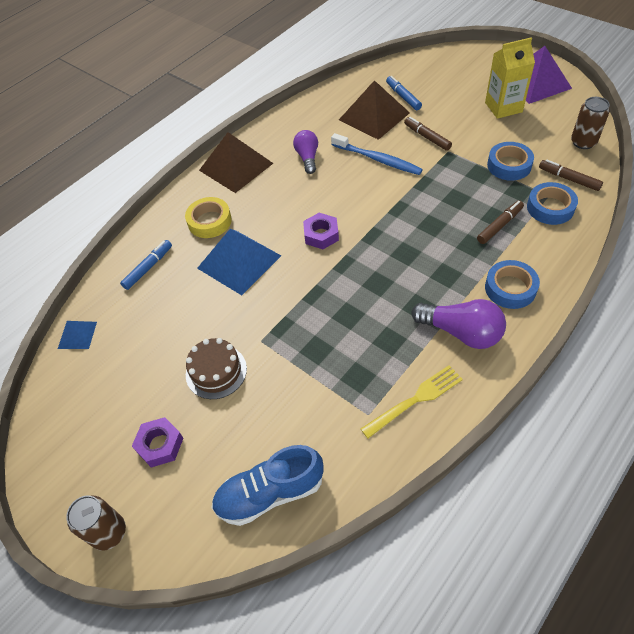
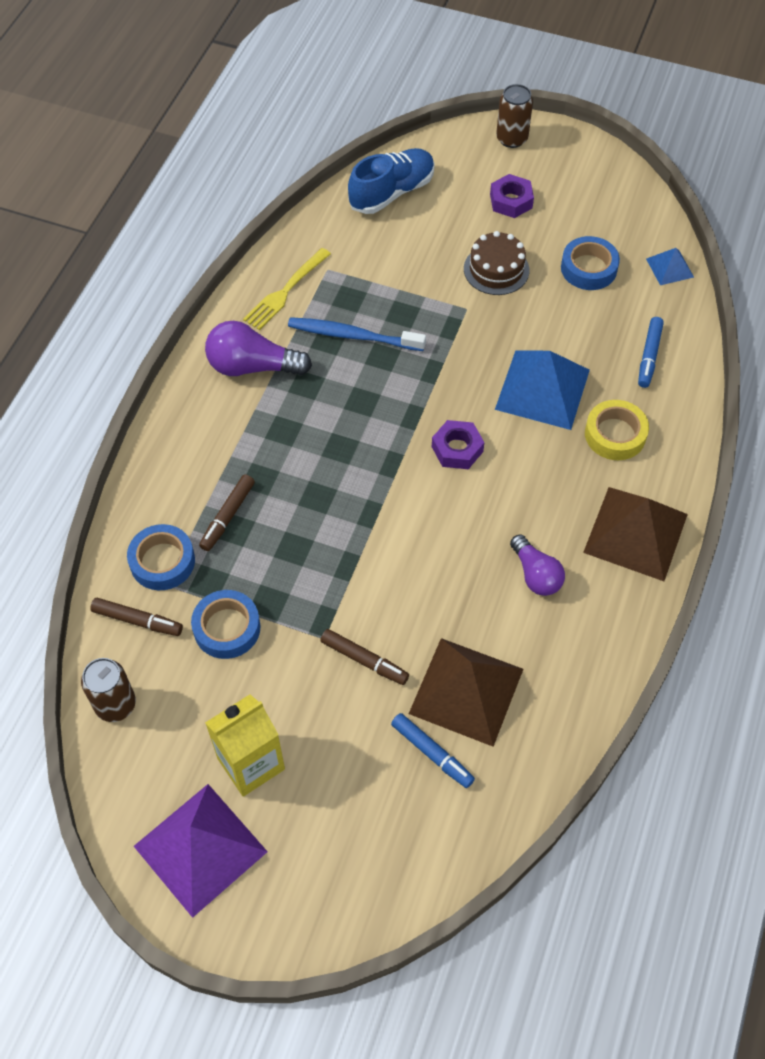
camera: 155 degrees right, 5 degrees up
(377, 159) = (428, 595): blue toothbrush -> blue toothbrush (353, 336)
(510, 288) = (204, 430): blue tape -> blue tape (588, 268)

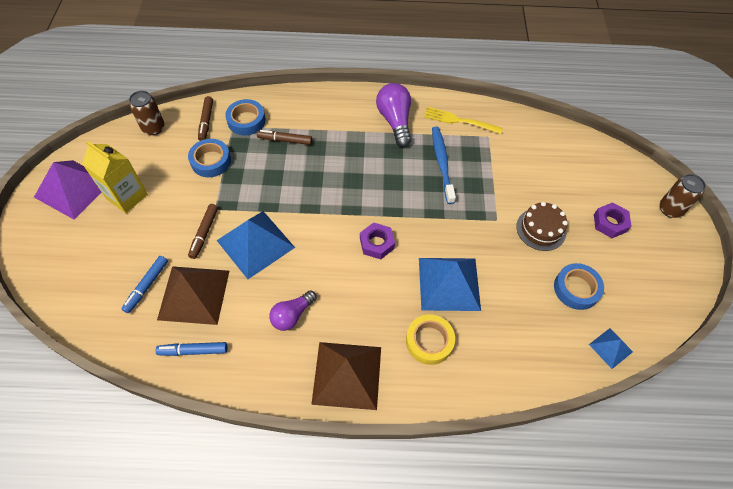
camera: 70 degrees right, 0 degrees up
(392, 192) = (572, 152): blue shoe -> none
(407, 595) = (255, 244): none -> blue pyramid
(649, 356) = (513, 350): blue marker -> blue marker (193, 351)

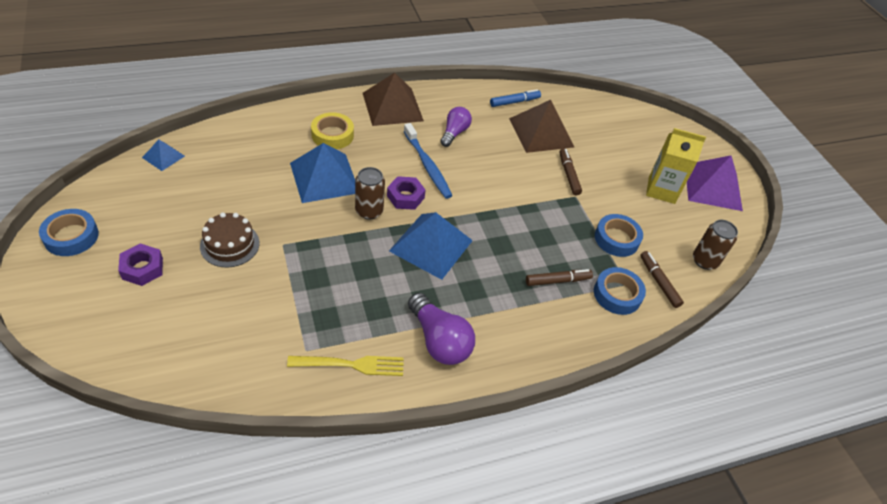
camera: 155 degrees right, 10 degrees down
(147, 286) = (582, 131): blue marker -> none
(255, 244) = (518, 175): blue pyramid -> blue pyramid (431, 245)
(442, 164) = (360, 295): blue toothbrush -> blue toothbrush (427, 165)
(576, 289) = (192, 196): blue tape -> blue tape (71, 236)
(670, 209) = (54, 303): brown can -> brown can (369, 211)

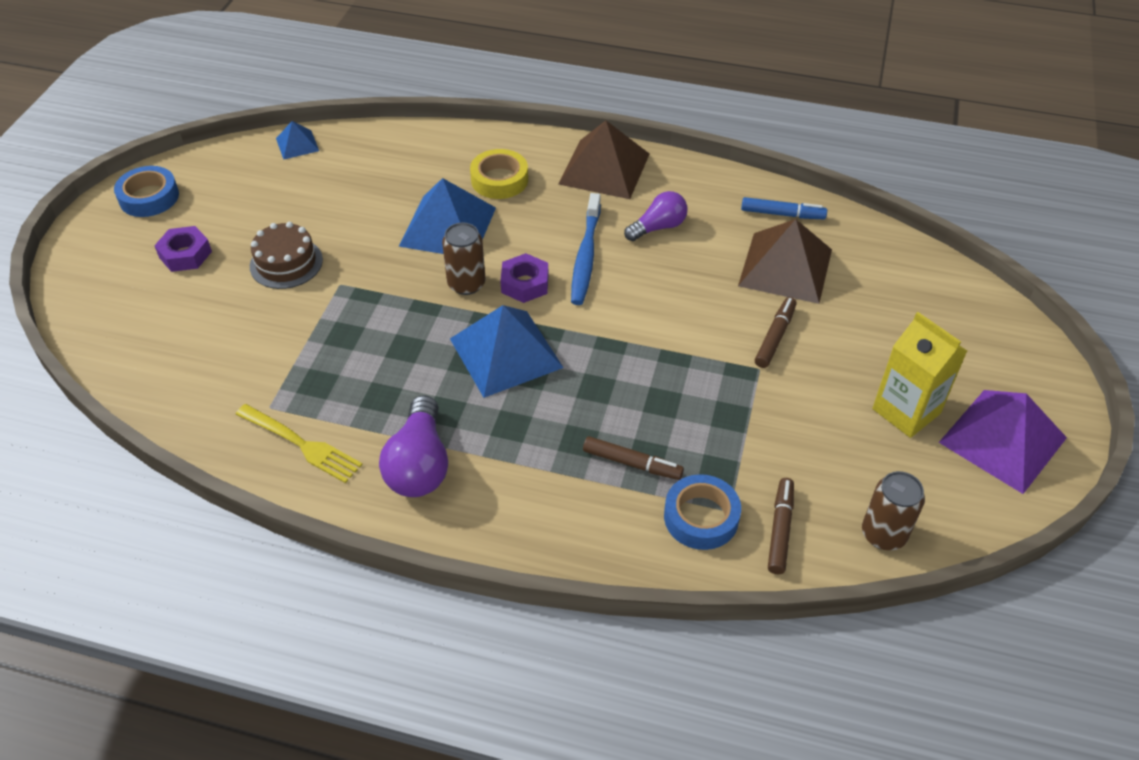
camera: 40 degrees right, 0 degrees up
(616, 239) = (768, 447): blue tape -> none

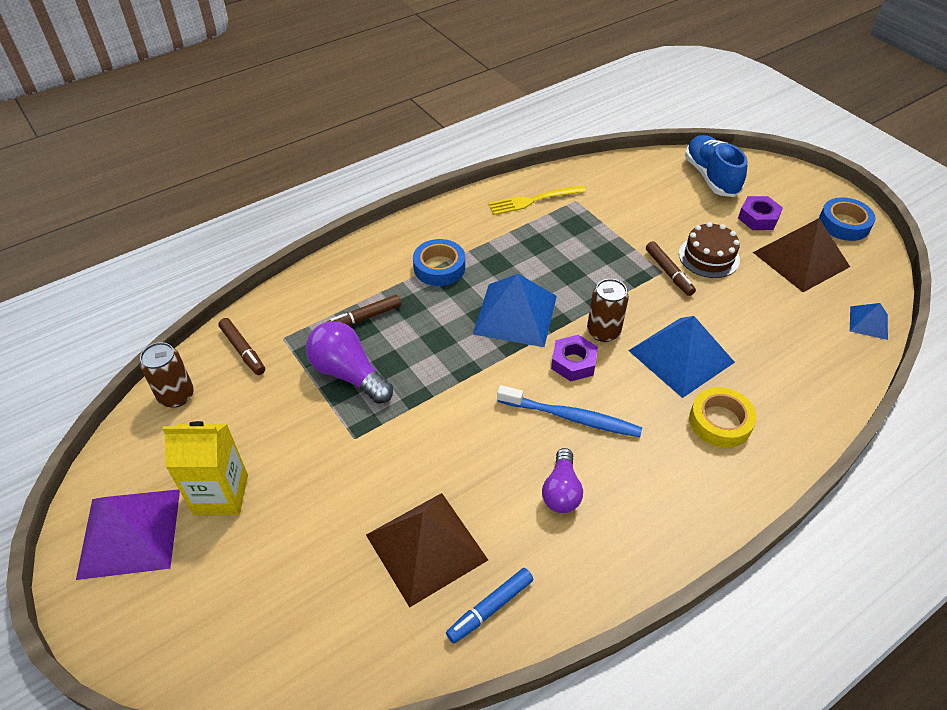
camera: 130 degrees right, 0 degrees up
(127, 317) = (711, 177): none -> blue shoe
(419, 465) = (468, 234): purple light bulb -> purple light bulb (348, 374)
(586, 256) = (571, 417): blue toothbrush -> blue toothbrush turned 150 degrees clockwise
(604, 168) = (678, 509): brown pyramid -> brown pyramid (801, 259)
(701, 517) = (295, 322): blue tape -> blue tape (439, 267)
(775, 337) = (368, 472): brown marker -> brown marker (668, 272)

